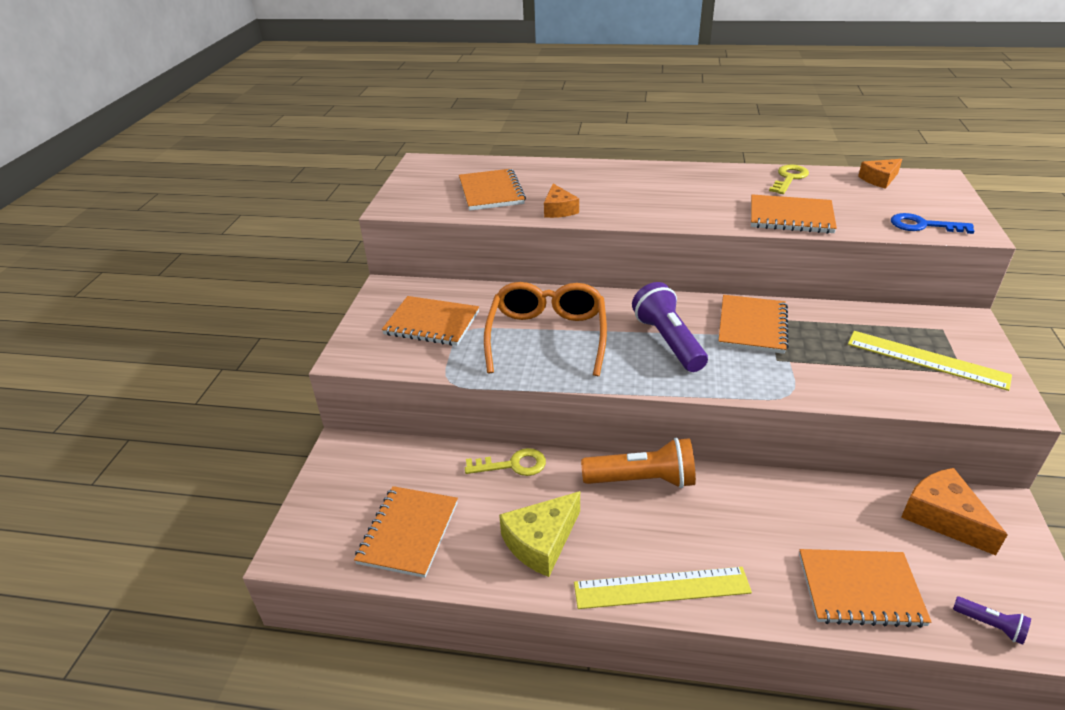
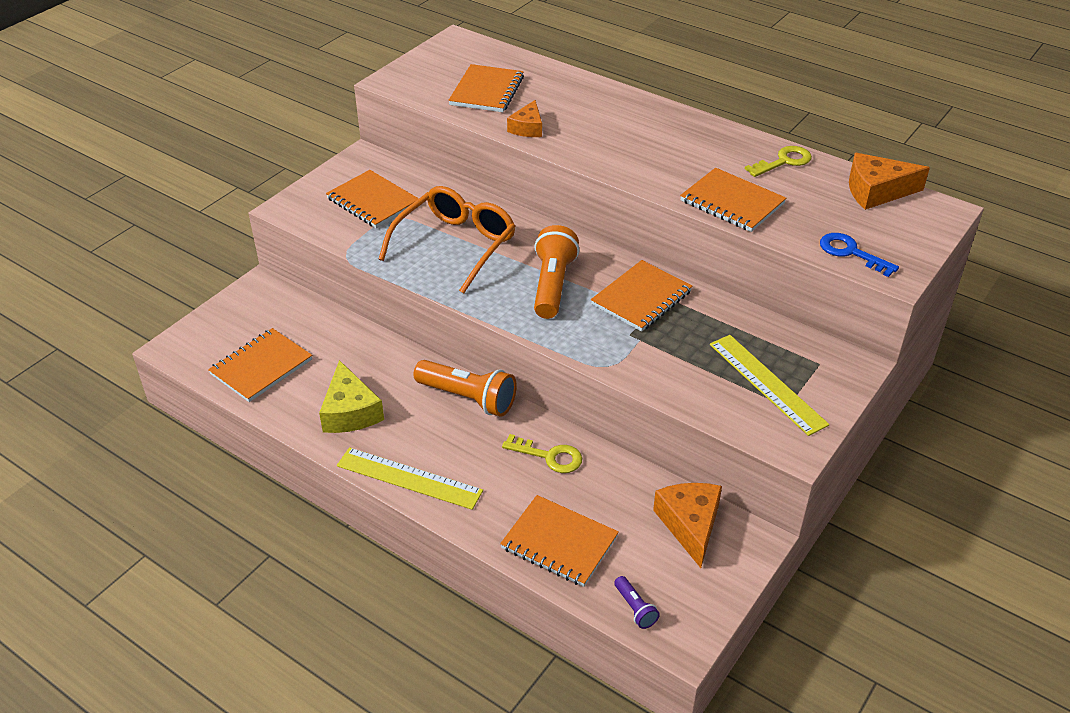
camera: 25 degrees right, 5 degrees up
(513, 465) = (377, 347): yellow key -> yellow key (550, 456)
(541, 542) = (350, 411): yellow cheese -> yellow cheese turned 90 degrees counterclockwise
(668, 341) = (552, 285): purple flashlight -> orange flashlight
(879, 179) = (876, 191): orange cheese -> orange cheese, size x1.55

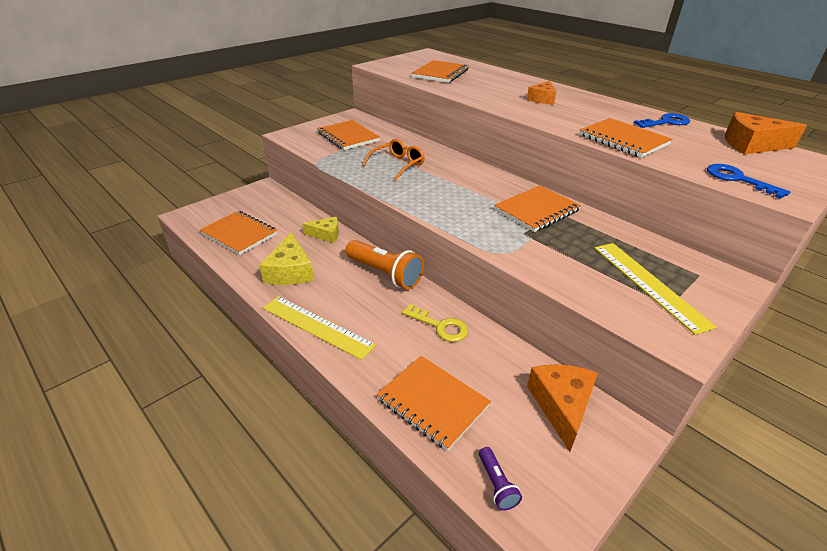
camera: 10 degrees right, 5 degrees down
(261, 367) = (239, 234): orange notebook -> orange notebook turned 75 degrees clockwise
(375, 351) = (326, 234): none -> yellow cheese
(455, 245) = (397, 165): orange glasses -> orange glasses, size x0.60
(527, 128) = (464, 91): orange cheese -> orange cheese (542, 99)
(552, 285) = (465, 195): orange flashlight -> none
(784, 161) = (666, 122): yellow key -> blue key

